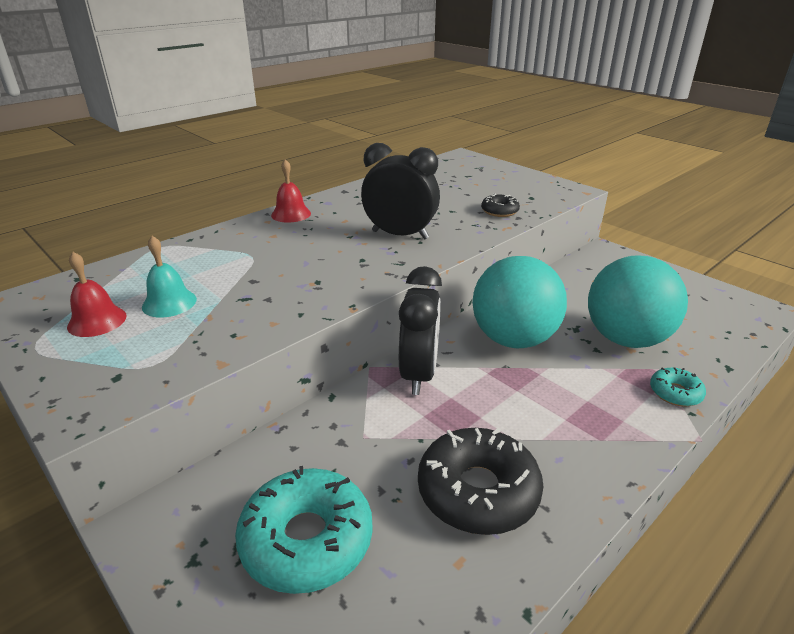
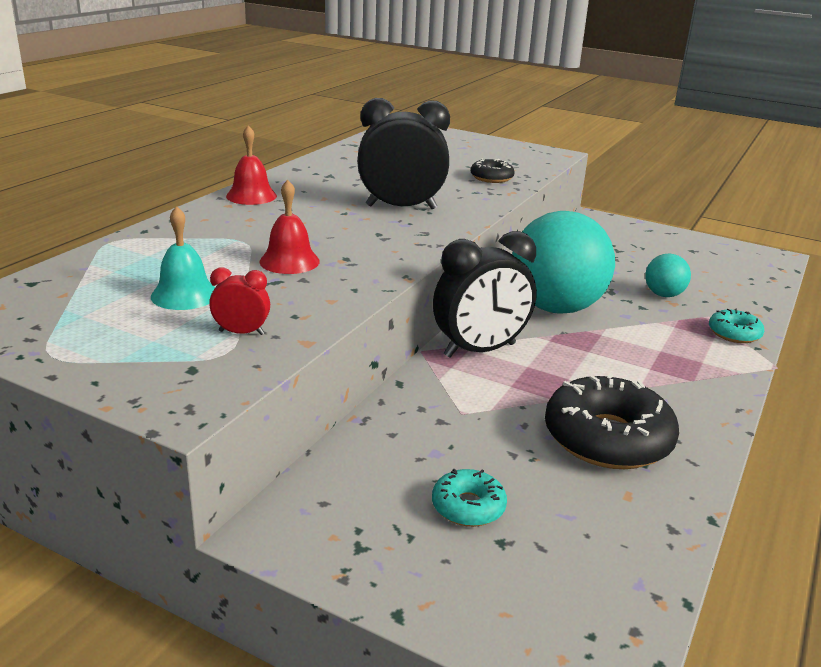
camera: 20 degrees left, 5 degrees down
(97, 321) = (107, 321): red bell -> red bell (289, 261)
(180, 346) = (241, 332): none -> red clock
(307, 540) = (468, 507): turquoise donut -> turquoise donut, size x0.51
(419, 374) = (480, 350): black clock -> black clock turned 75 degrees clockwise
(626, 339) = (663, 295): turquoise ball -> turquoise ball, size x0.45

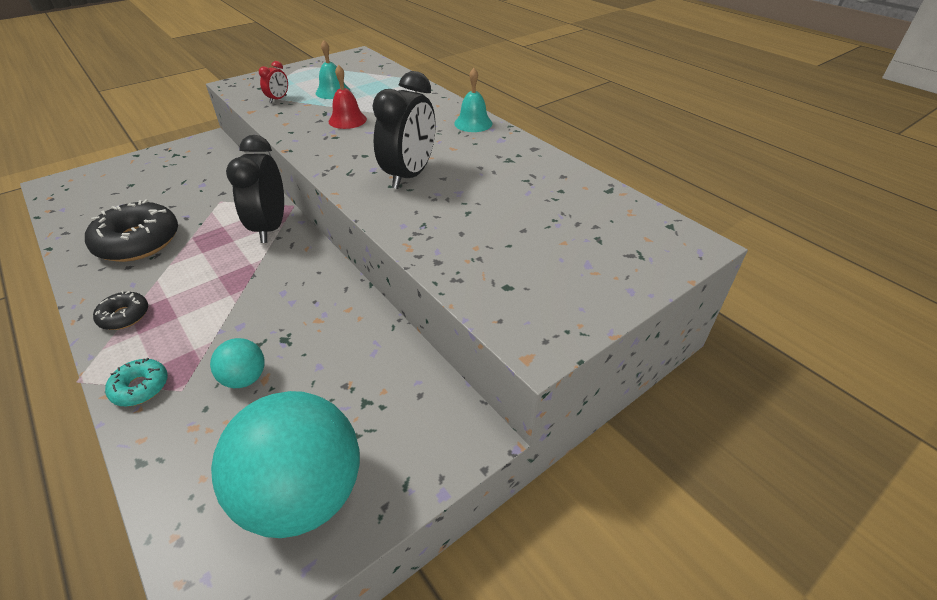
camera: 115 degrees right, 15 degrees up
(251, 196) = (473, 123): red bell -> turquoise bell
(468, 507) = (159, 182): turquoise donut -> none
(491, 178) = (460, 248): black donut -> black donut (124, 316)
(555, 308) = (289, 287): turquoise ball -> turquoise ball (303, 494)

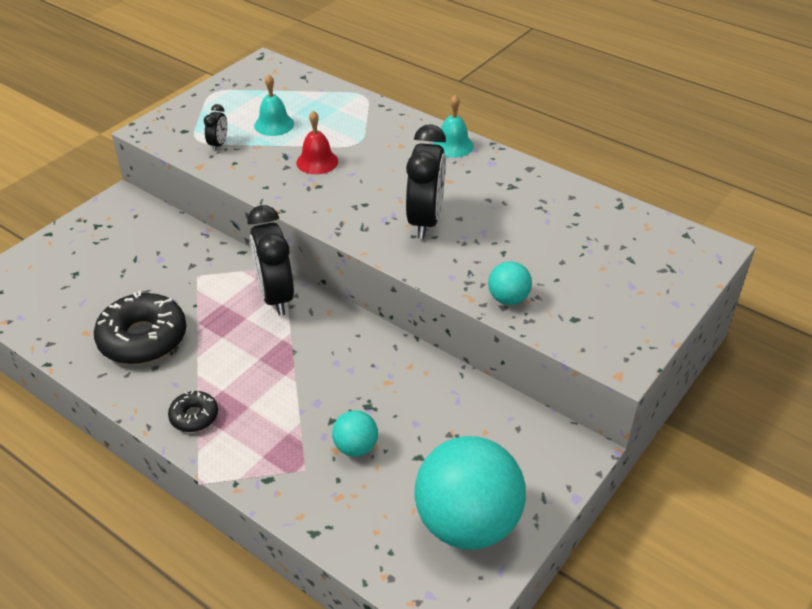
camera: 15 degrees left, 0 degrees up
(140, 387) = (265, 475): turquoise donut -> none
(278, 99) = (218, 144): red clock -> black clock
(447, 255) = (508, 299): none -> turquoise ball

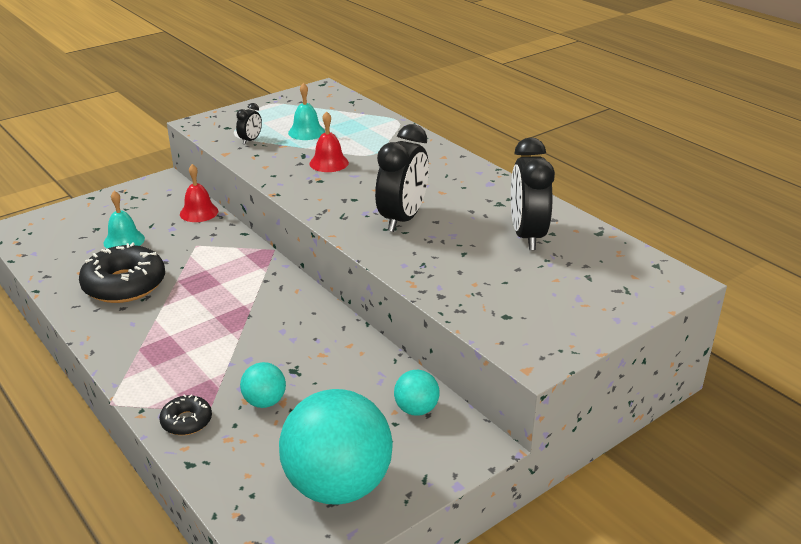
camera: 15 degrees right, 10 degrees down
(180, 233) = (199, 212): none -> red bell
(194, 416) = (134, 351): black donut -> black donut (186, 421)
(275, 296) = (255, 271): black clock -> black clock (527, 235)
(453, 145) = (460, 166): turquoise bell -> turquoise bell (124, 240)
(508, 299) = (449, 290): turquoise ball -> turquoise ball (416, 409)

